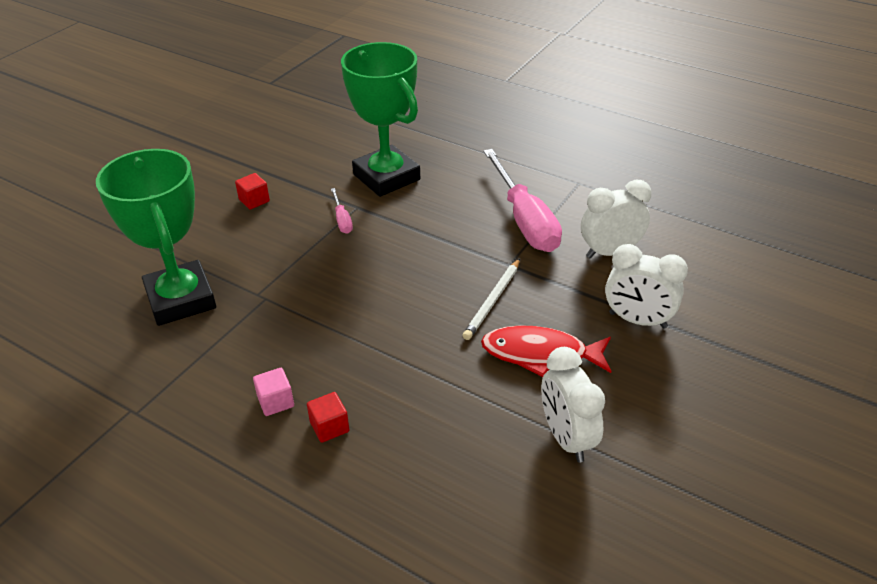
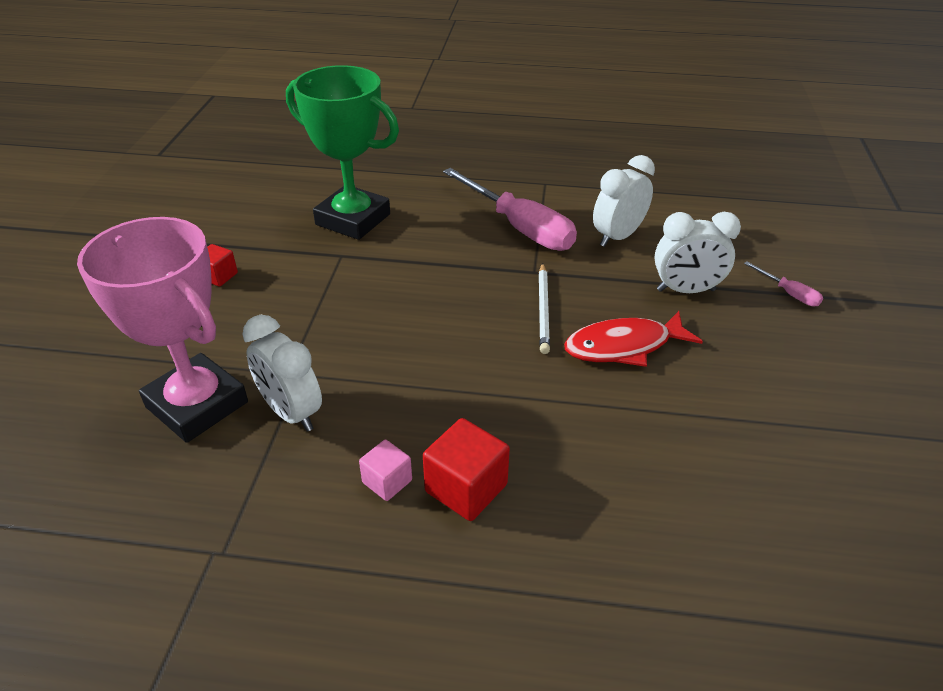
camera: 25 degrees left, 0 degrees up
(181, 299) = (197, 405): green trophy -> pink trophy
(329, 427) = (466, 488): red cube -> red cube, size x1.65
(342, 220) = (334, 272): pink screwdriver -> pink screwdriver (788, 293)
(566, 438) = (704, 417): white clock -> white clock (291, 412)

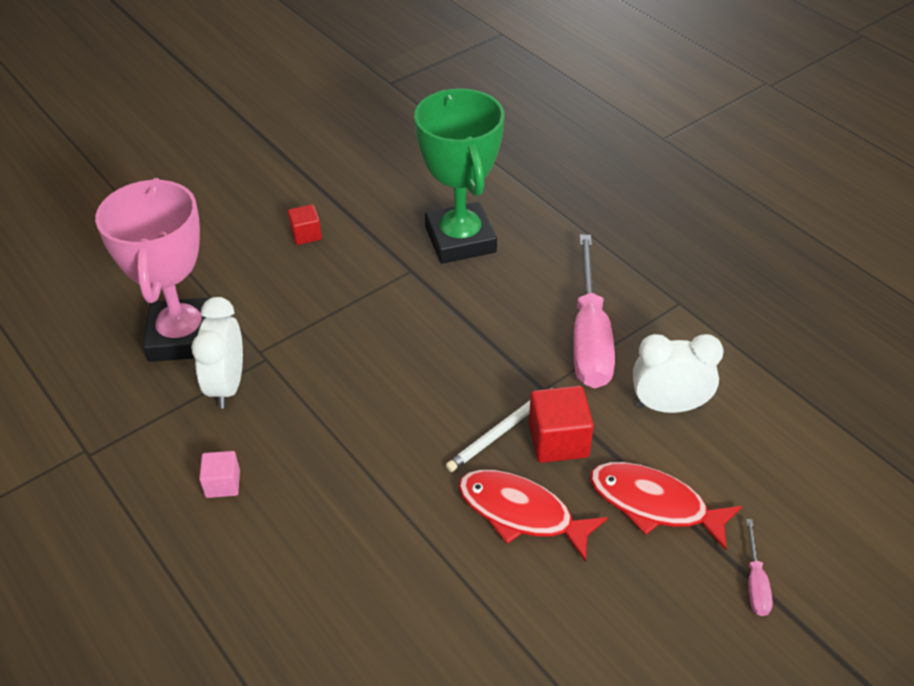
camera: 45 degrees right, 5 degrees up
(466, 488) = (262, 530): red cube -> red cube (558, 440)
(685, 290) = (654, 504): white clock -> red fish

